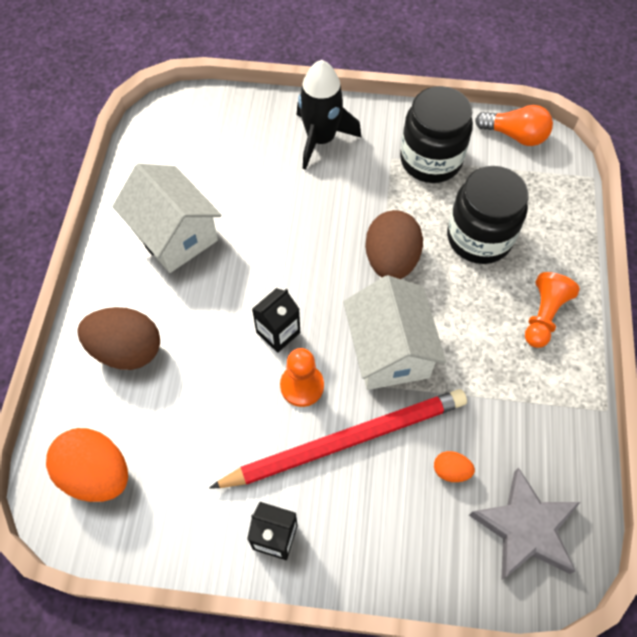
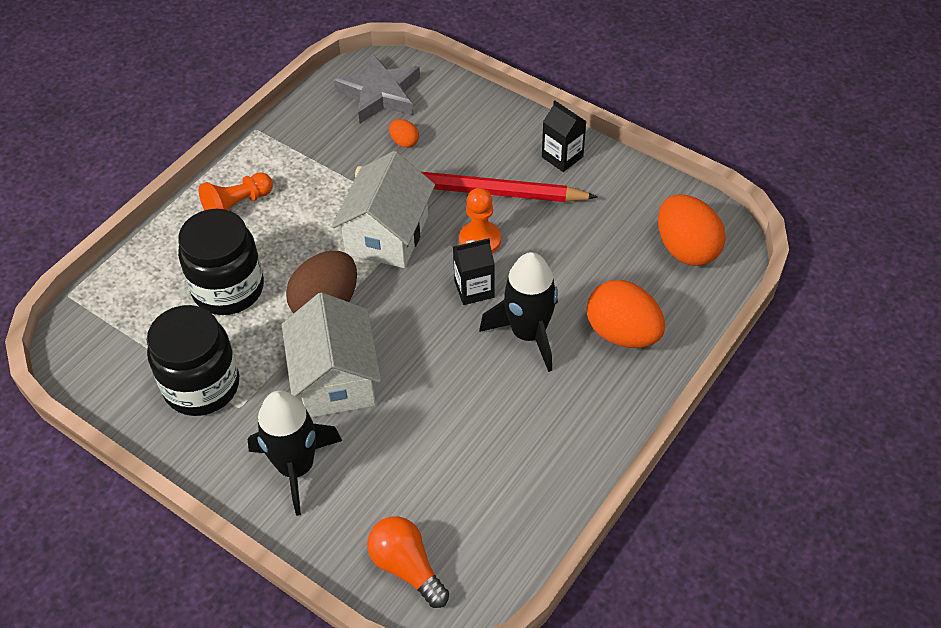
camera: 150 degrees left, 10 degrees down
(127, 350) = (622, 333): brown egg -> orange egg
(174, 234) = (524, 427): white house -> white house (336, 379)
(209, 312) = (528, 334): none -> black rocket
(515, 135) = (92, 372): orange light bulb -> orange light bulb (407, 567)

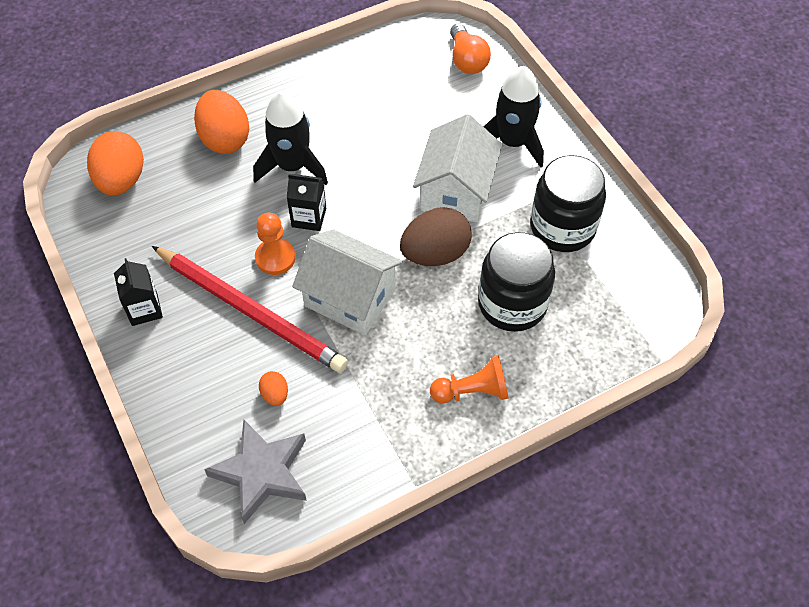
camera: 155 degrees left, 5 degrees up
(387, 235) = (350, 297): white house -> white house turned 75 degrees clockwise

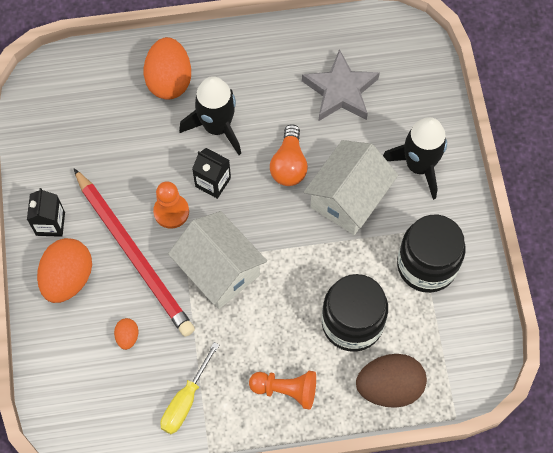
camera: 20 degrees right, 10 degrees up
(121, 180) = (70, 94): orange egg -> orange egg (68, 278)
(262, 472) = (94, 399): grey star -> grey star (340, 91)
(366, 439) = (185, 401): none -> yellow screwdriver
(435, 254) = (306, 253): brown egg -> brown egg (389, 387)
(467, 60) = (413, 66): orange light bulb -> orange light bulb (289, 164)

